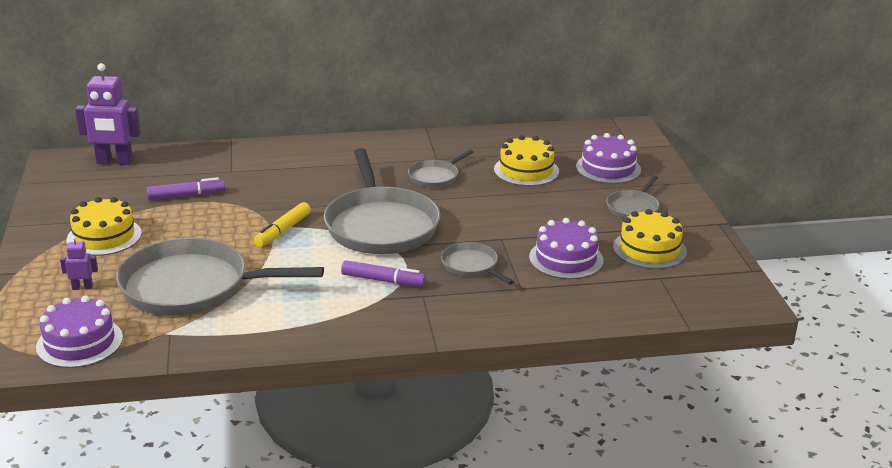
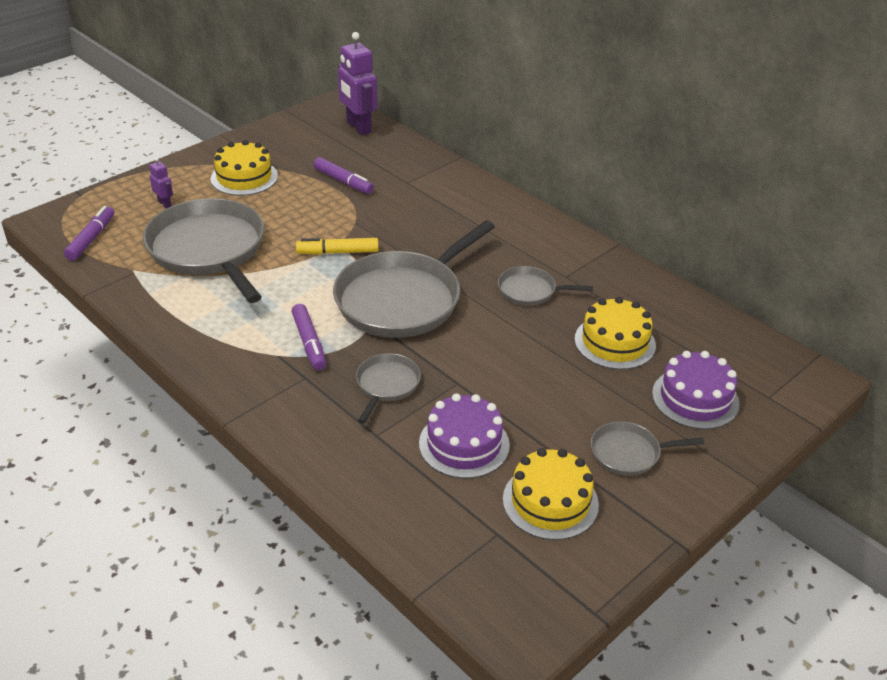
camera: 55 degrees right, 10 degrees up
(79, 342) = (91, 239): purple cake -> purple marker

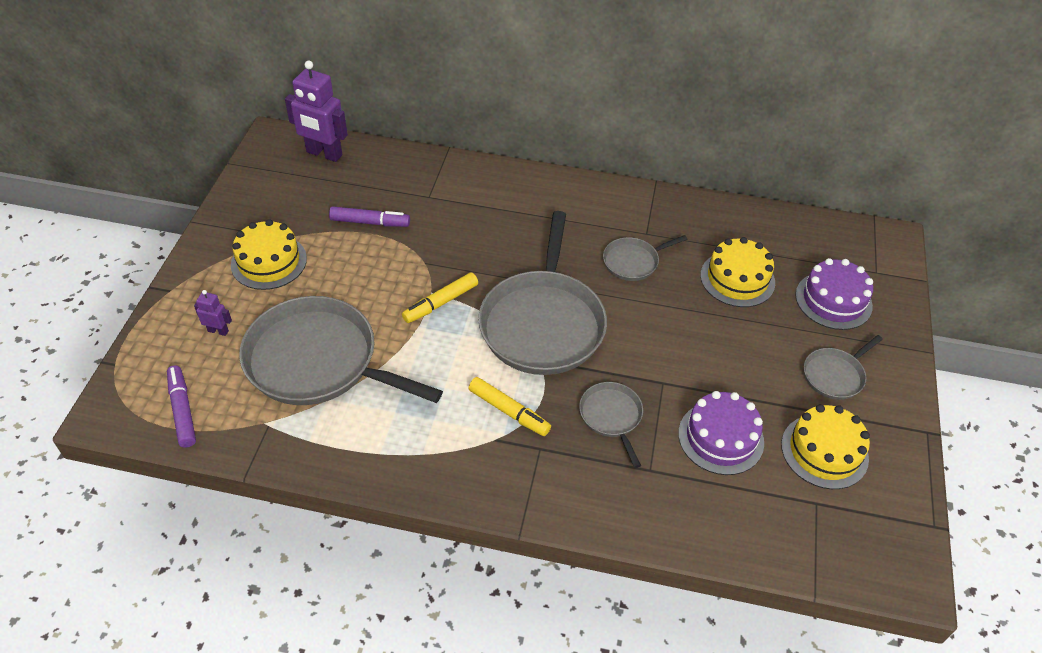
camera: 35 degrees left, 10 degrees up
(309, 342) = (509, 411): purple marker -> yellow marker

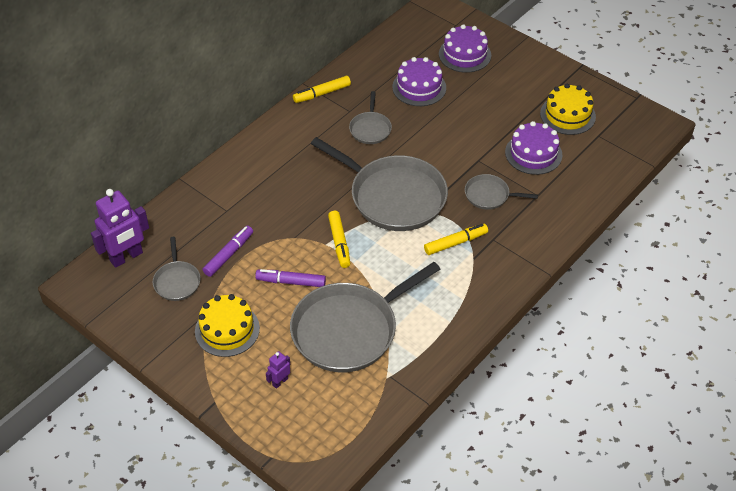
camera: 60 degrees left, 0 degrees up
(182, 410) = (345, 424): purple marker -> purple marker (291, 282)
(654, 201) = (322, 93): none -> yellow marker
(737, 279) = (419, 87): yellow cake -> purple cake
(835, 375) = (519, 83): grey pan -> grey pan (177, 281)

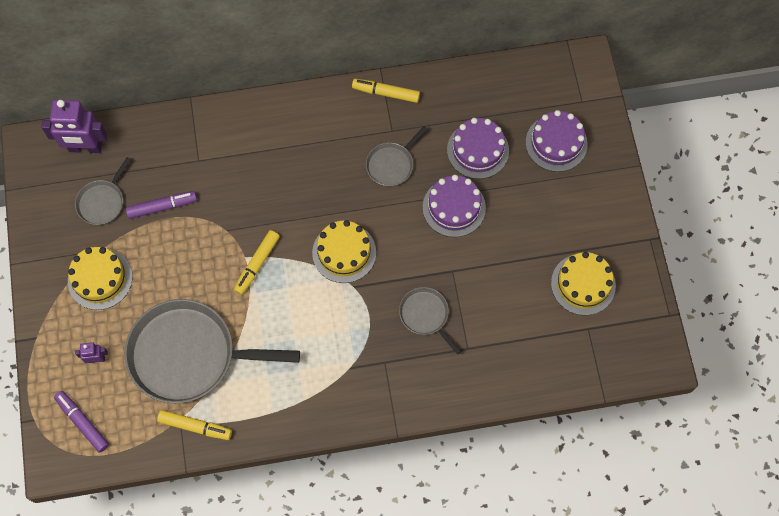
camera: 40 degrees right, 20 degrees up
(291, 282) = (186, 272): purple marker -> purple marker (82, 423)
(394, 196) = (344, 252): grey pan -> yellow cake
(455, 243) = (350, 340): yellow marker -> yellow marker (195, 426)
(533, 153) = (508, 302): purple cake -> purple cake (454, 207)

